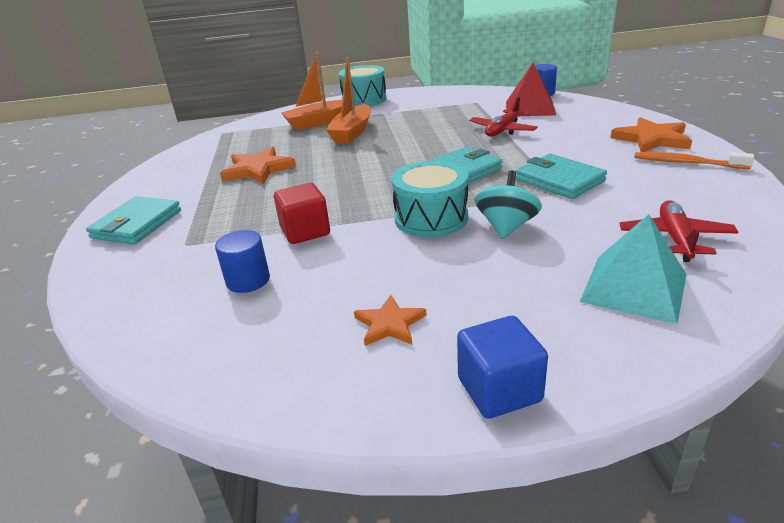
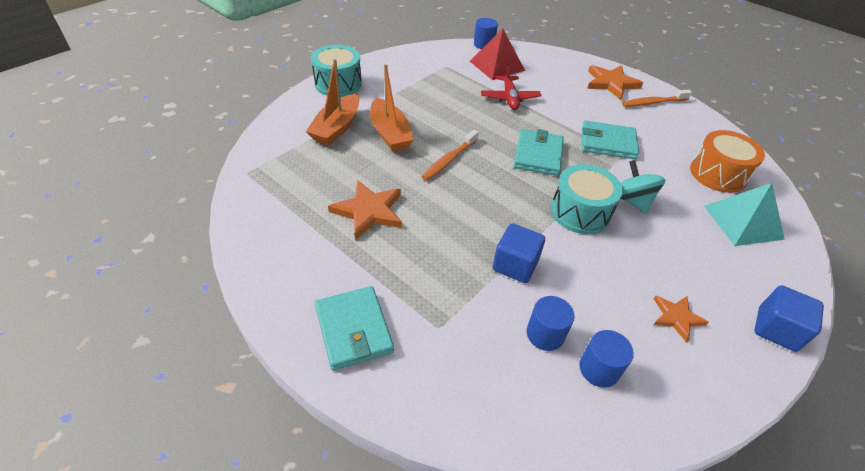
camera: 45 degrees left, 15 degrees up
(247, 321) = (599, 369): none -> blue cylinder
(305, 231) = (515, 265): red cube -> blue cube
(371, 156) = (449, 160): none -> orange toothbrush
(675, 238) = (718, 174): red plane -> orange drum

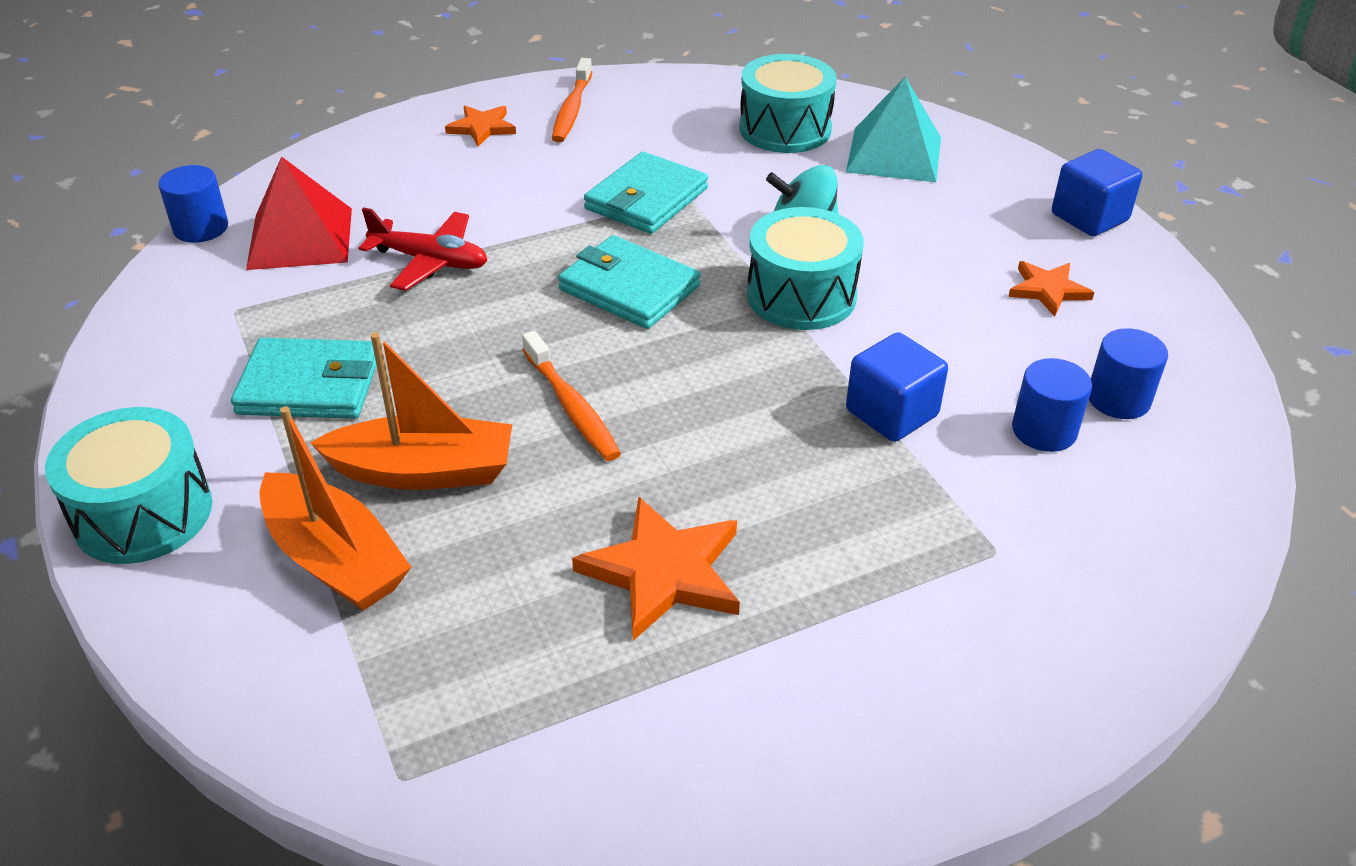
camera: 65 degrees left, 5 degrees down
(353, 329) = (971, 672): turquoise wallet -> turquoise wallet (309, 385)
(611, 83) = (482, 128): orange star -> orange star, size x0.61
(718, 174) = (785, 129): orange drum -> turquoise drum

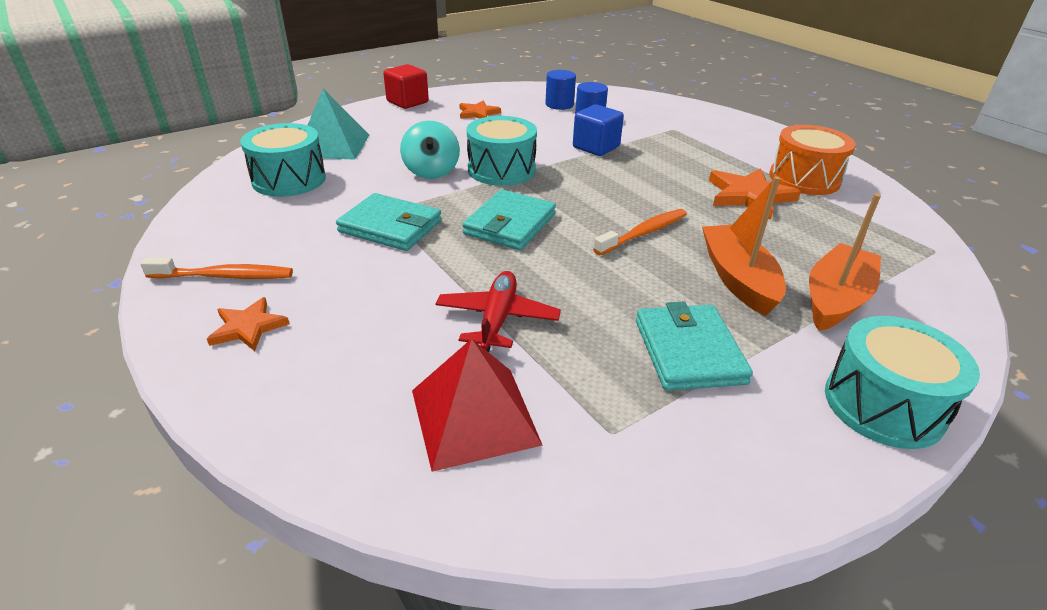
camera: 100 degrees left, 5 degrees down
(201, 228) = (466, 520): blue cylinder -> none
(725, 695) = (804, 179): none -> orange drum
(1089, 217) = (407, 102): blue cube -> red cube

